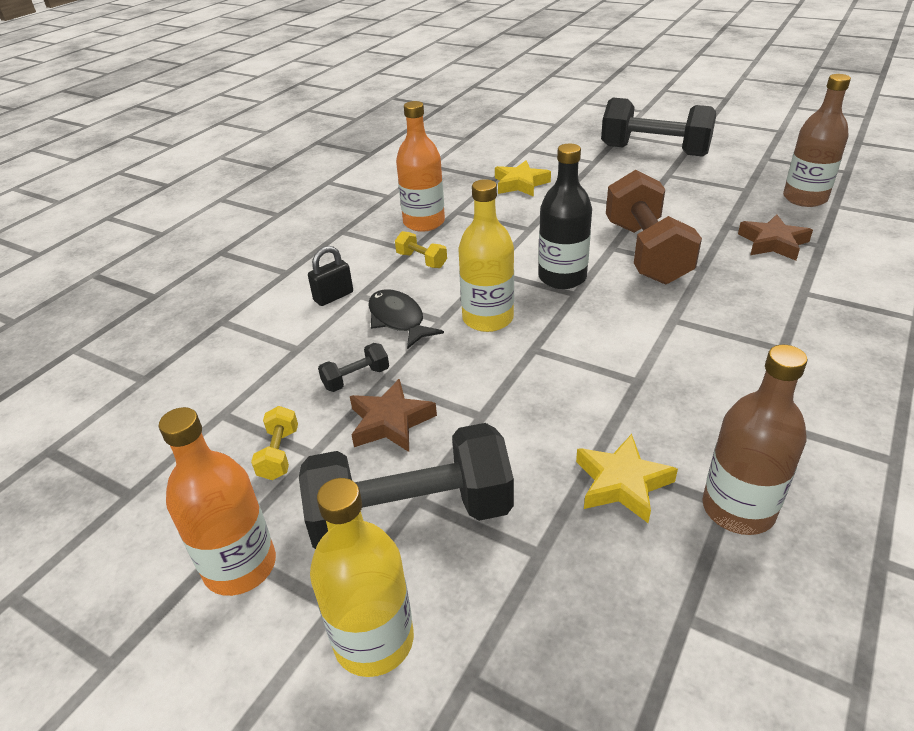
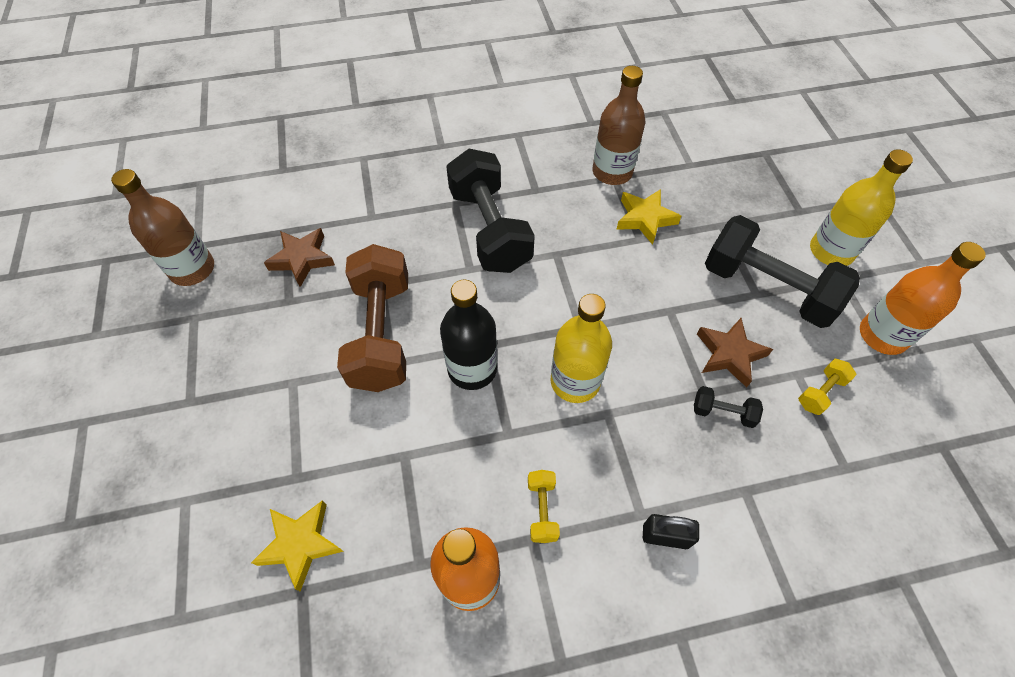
camera: 135 degrees left, 20 degrees up
(398, 320) = (639, 446): black fish -> none
(646, 252) = (381, 333): brown dumbbell -> brown dumbbell turned 45 degrees counterclockwise
(654, 151) = (116, 451): black dumbbell -> black dumbbell (489, 229)

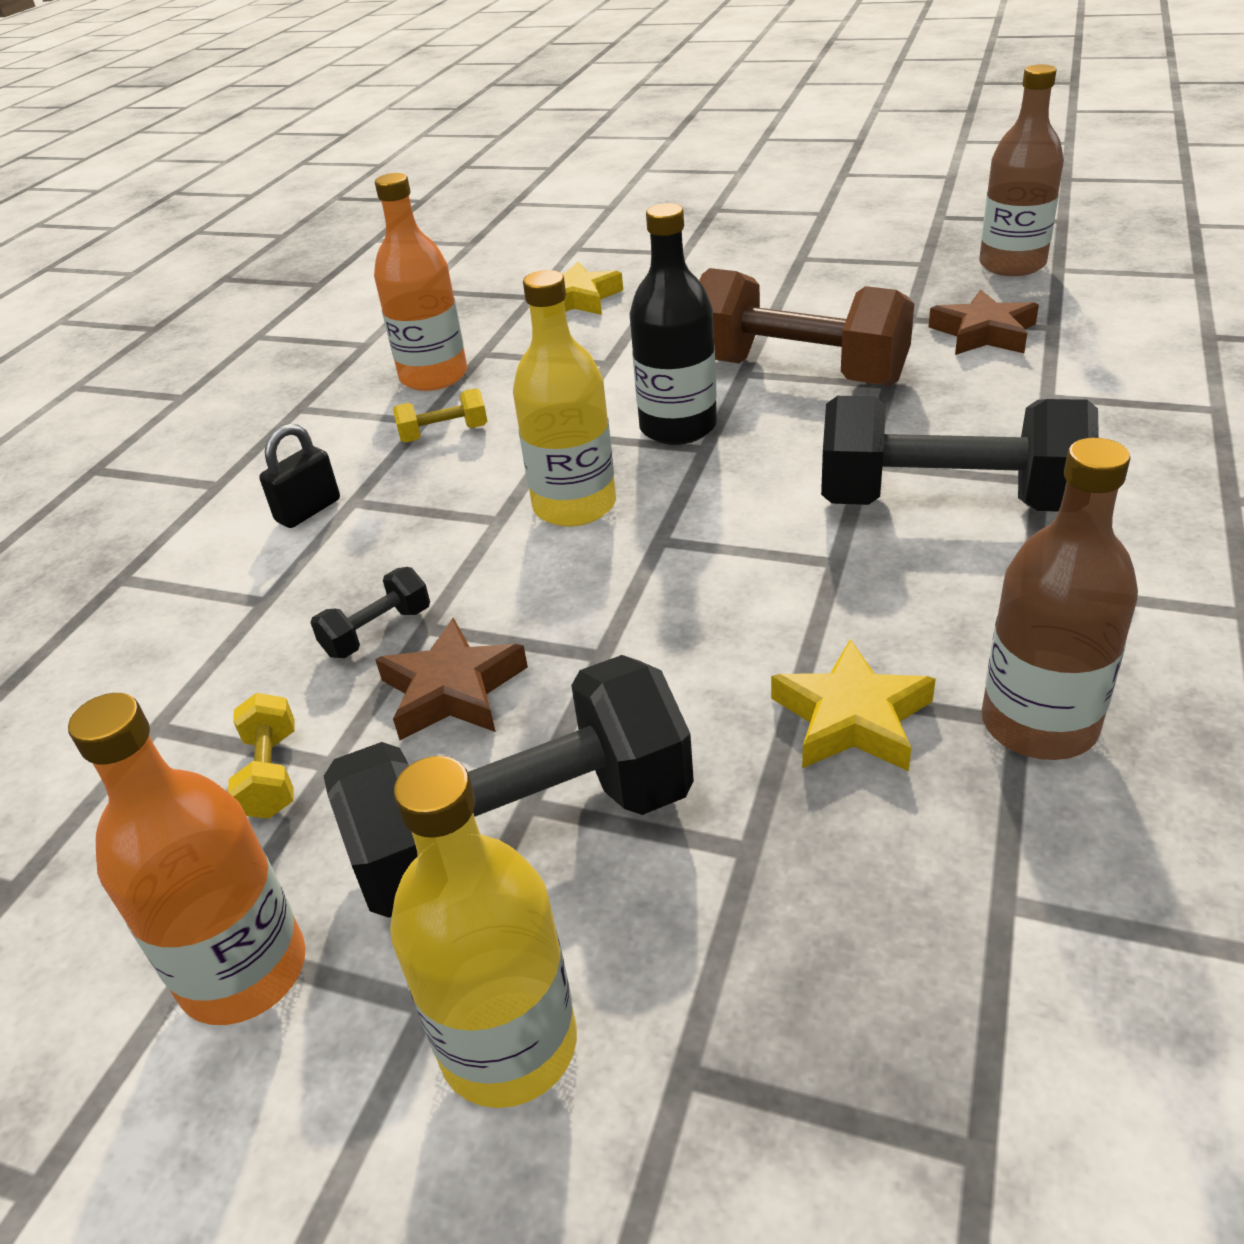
camera: 125 degrees right, 20 degrees down
(542, 510) = (444, 434): yellow dumbbell -> yellow dumbbell turned 45 degrees counterclockwise

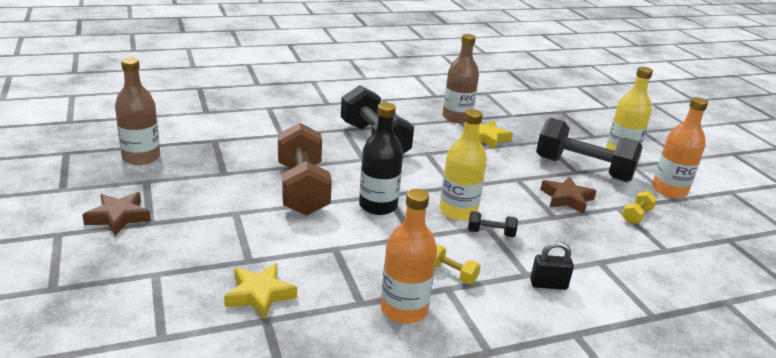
camera: 135 degrees left, 10 degrees down
(377, 632) = (571, 225): black dumbbell -> black dumbbell (490, 233)
(983, 333) = (231, 153): brown star -> brown star (118, 217)

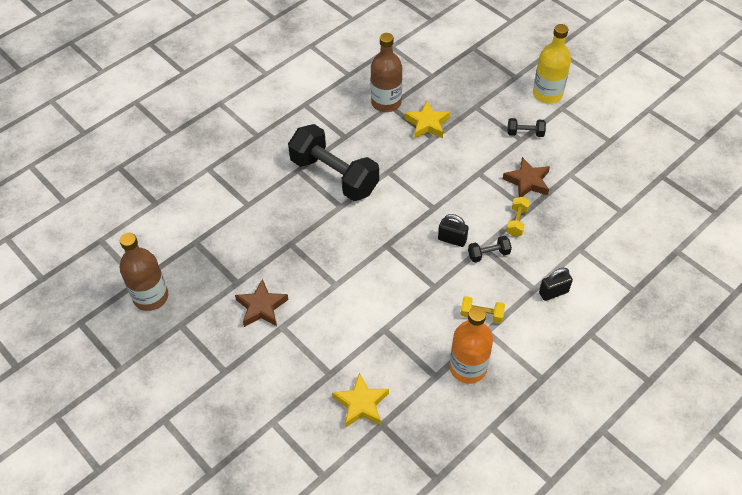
camera: 20 degrees left, 25 degrees up
(118, 217) = (195, 378): brown star -> brown star (262, 307)
(302, 189) = (315, 271): brown dumbbell -> none
(378, 206) = (387, 263): black bottle -> none
(458, 211) = (452, 239): yellow bottle -> black padlock
(583, 169) = (525, 133): black dumbbell -> black dumbbell, size x0.42
(636, 216) = (587, 178): yellow dumbbell -> yellow dumbbell (516, 222)
(669, 190) = (601, 131): orange bottle -> none

